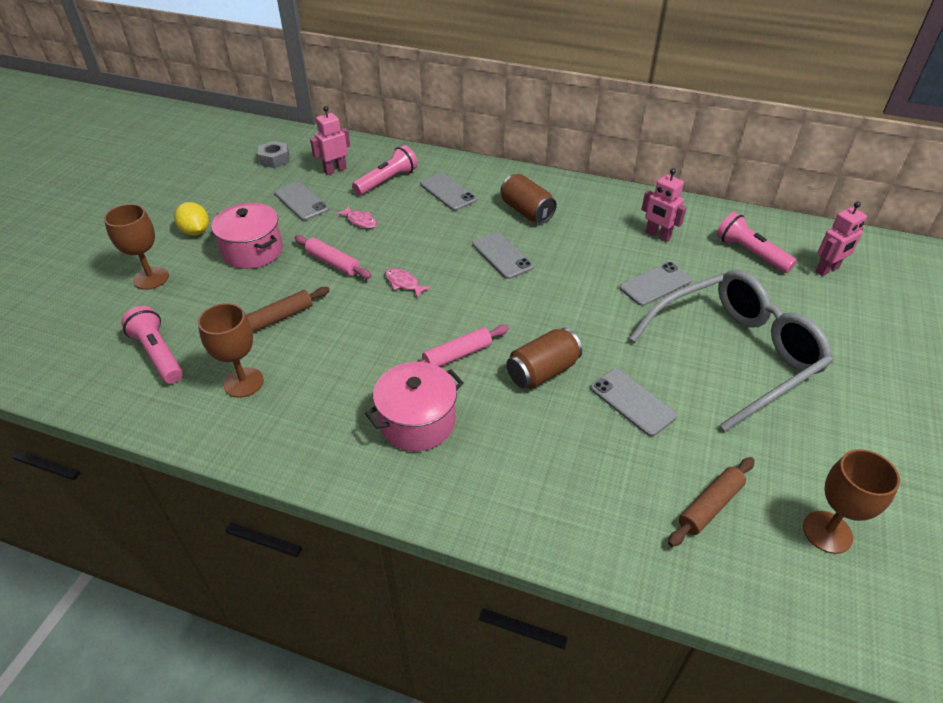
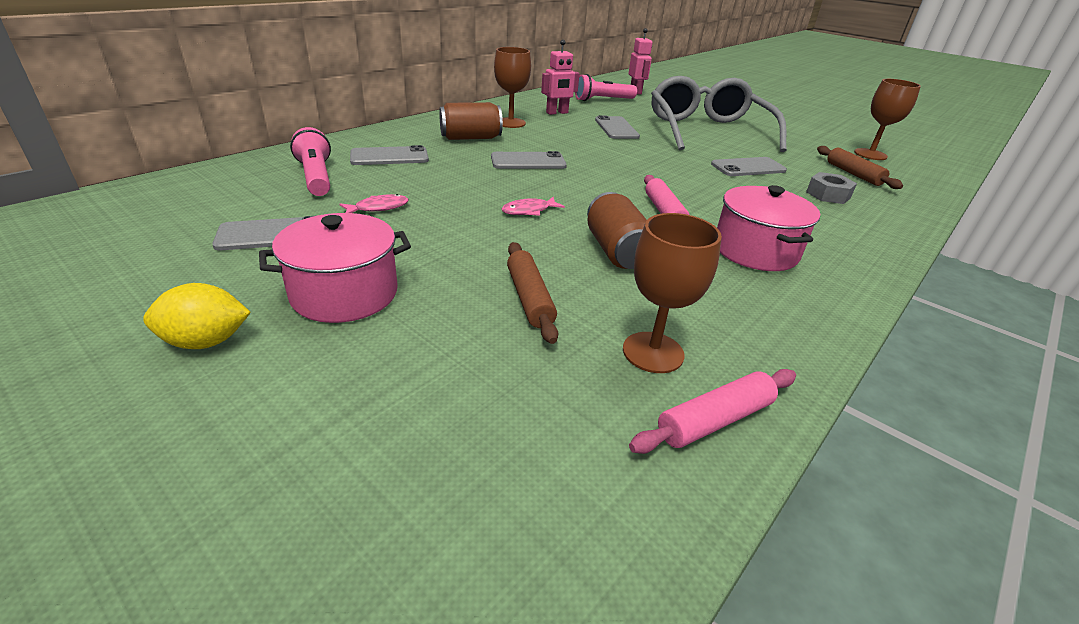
camera: 70 degrees left, 10 degrees down
(151, 278) = (291, 421): brown goblet -> brown goblet (510, 123)
(158, 354) = (539, 437): pink flashlight -> none
(275, 159) = (115, 232): grey nut -> grey nut (828, 195)
(333, 262) = (446, 240): pink rolling pin -> pink rolling pin (714, 420)
(335, 170) = (234, 199): pink robot -> none
(542, 371) = (702, 185): brown can -> brown can (616, 251)

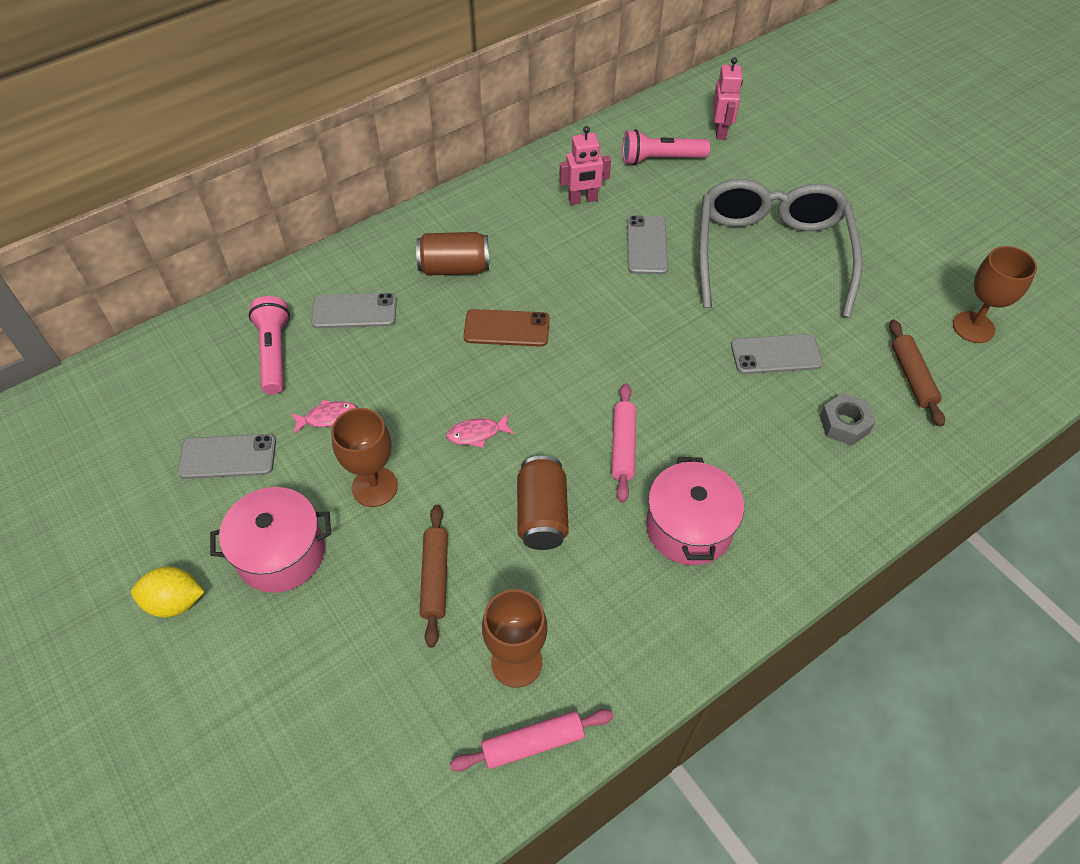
camera: 15 degrees right, 20 degrees up
(510, 123) = (513, 228): brown goblet -> brown goblet (374, 487)
(528, 161) = (506, 328): grey phone -> brown phone

